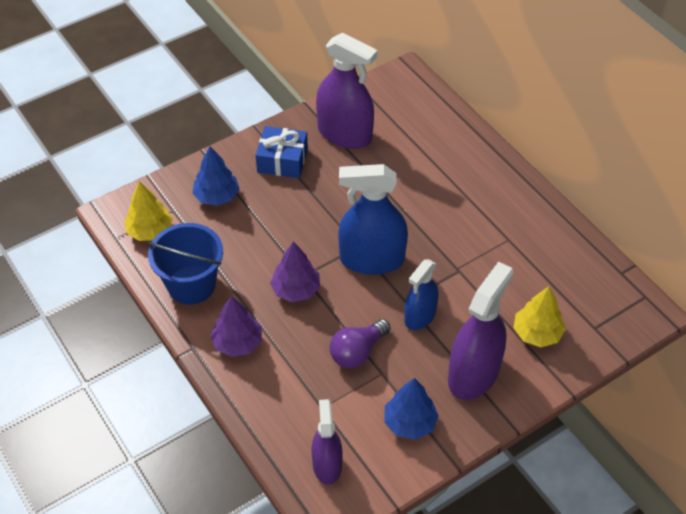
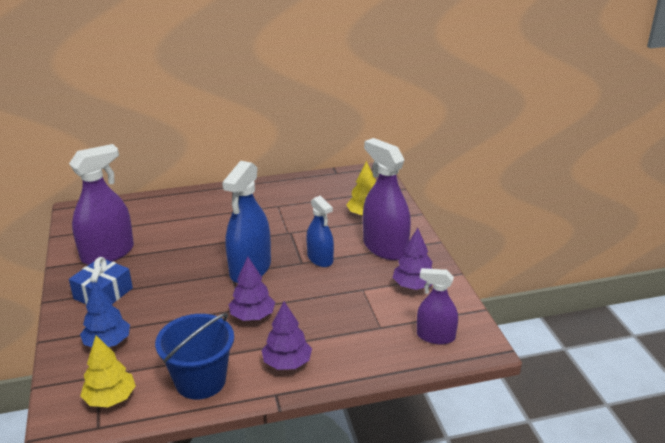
camera: 70 degrees left, 20 degrees down
(357, 352) = (336, 296): purple light bulb -> none
(410, 422) = (414, 286): blue tree -> purple tree

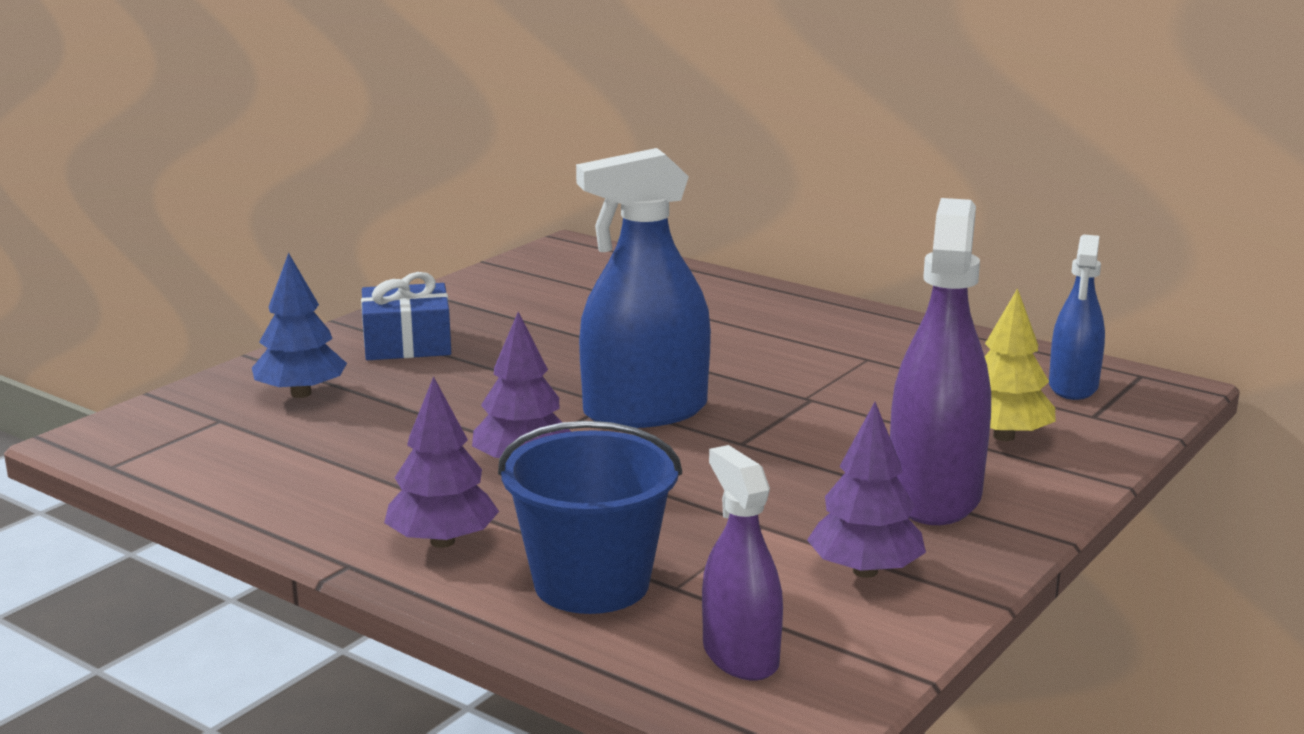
camera: 50 degrees right, 10 degrees down
(107, 253) = (504, 306): purple spray bottle -> none
(110, 399) = (181, 448): yellow tree -> none
(200, 381) = (302, 492): blue bucket -> blue bucket (591, 583)
(320, 259) = (781, 453): blue spray bottle -> blue spray bottle (1073, 386)

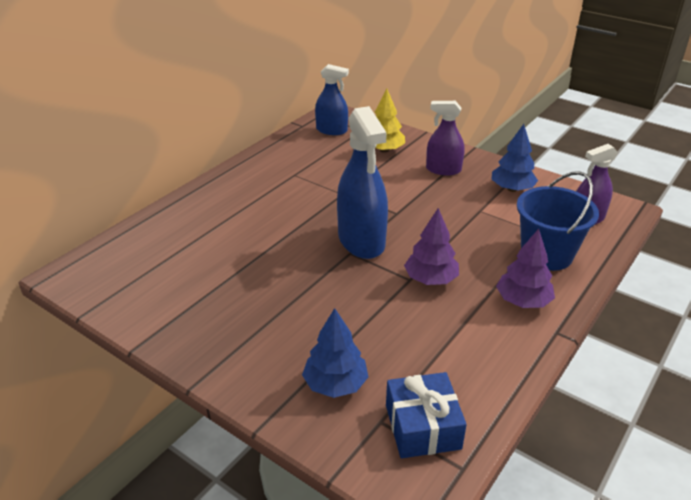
camera: 90 degrees left, 15 degrees up
(407, 343) = (248, 340): blue gift -> blue gift (422, 426)
(865, 571) = (512, 189): purple tree -> blue tree
(934, 496) = (443, 170): purple spray bottle -> purple spray bottle, size x0.61

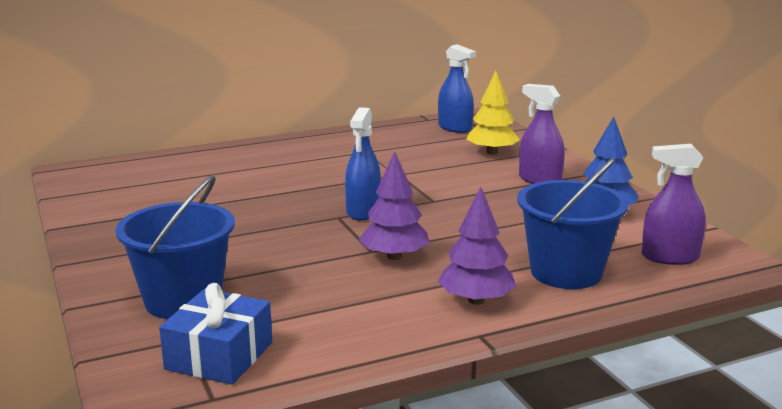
camera: 30 degrees right, 15 degrees down
(335, 384) = (183, 300): blue tree -> blue bucket
(361, 241) = (363, 211): blue spray bottle -> blue spray bottle, size x0.61

